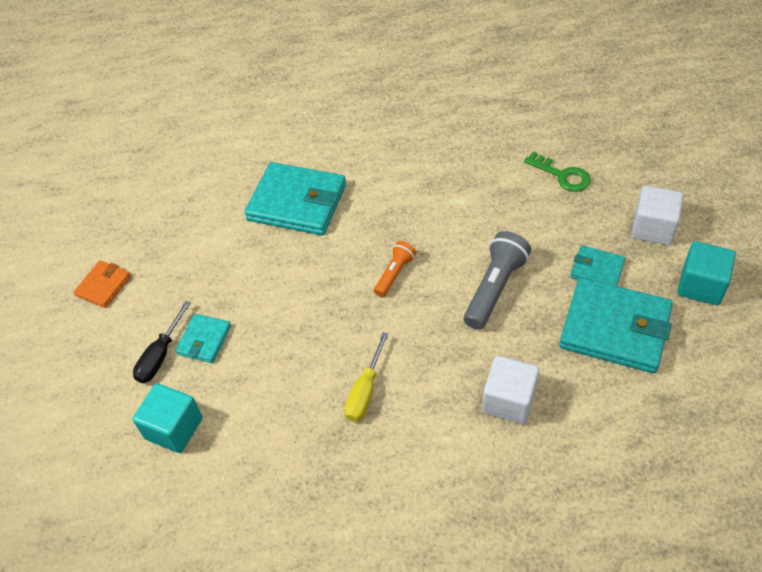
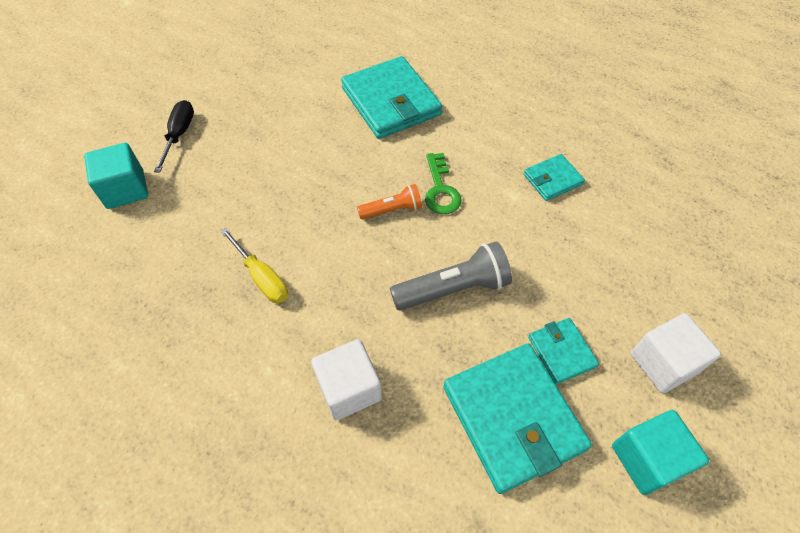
camera: 40 degrees right, 5 degrees up
(103, 286) = (207, 62): orange wallet -> none
(160, 355) = (179, 135): black screwdriver -> black screwdriver turned 120 degrees clockwise
(204, 340) = (215, 147): turquoise wallet -> turquoise wallet (552, 179)
(365, 391) = (262, 277): yellow screwdriver -> yellow screwdriver turned 105 degrees counterclockwise
(562, 175) = (631, 245): green key -> green key (440, 189)

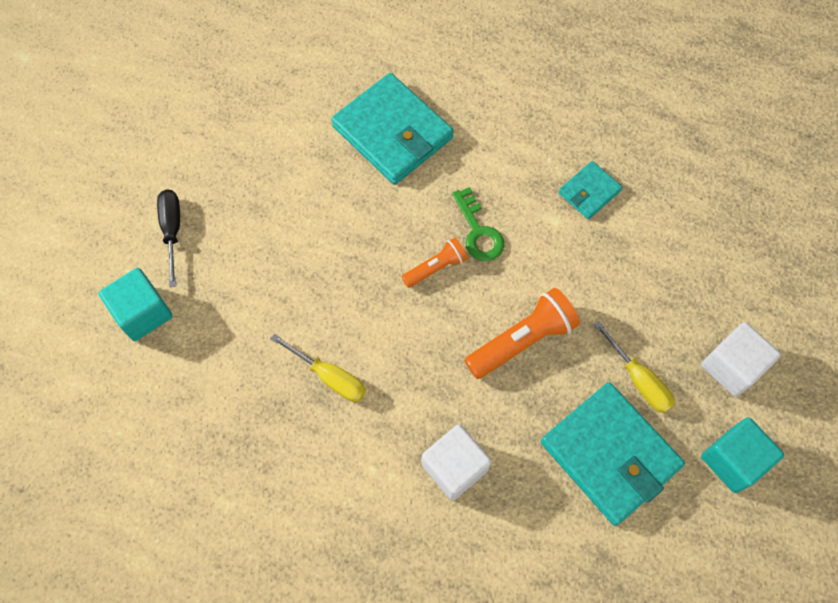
camera: 15 degrees left, 10 degrees up
(453, 289) = (522, 341): grey flashlight -> orange flashlight
(561, 352) = (639, 379): turquoise wallet -> yellow screwdriver

